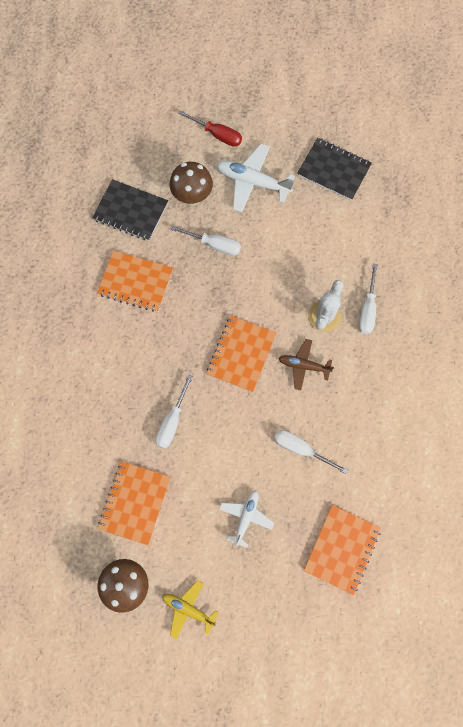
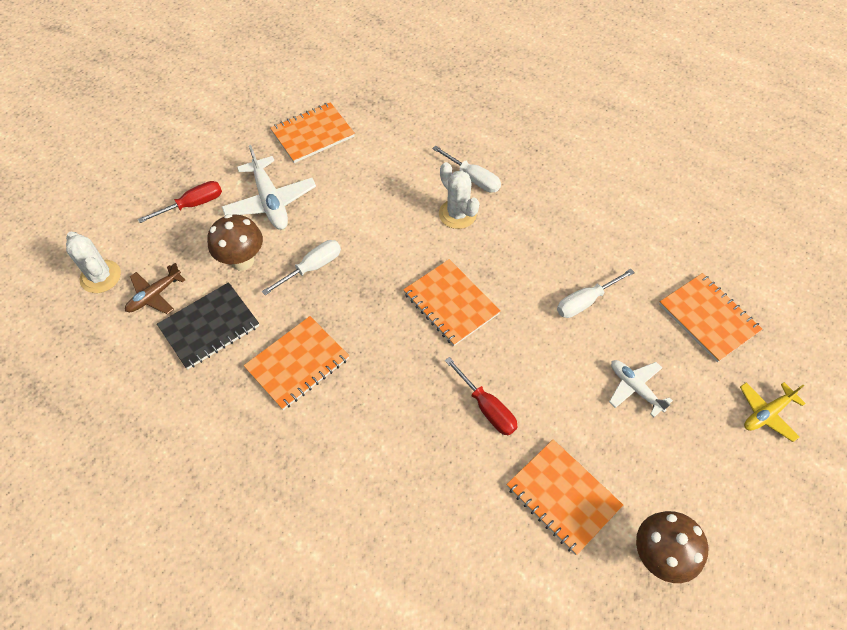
camera: 60 degrees left, 15 degrees down
(127, 121) = (100, 276): none -> white cactus
(172, 422) = (487, 408): white screwdriver -> red screwdriver
(188, 609) = (716, 500): yellow plane -> yellow plane (766, 413)
(252, 182) = (270, 201): white plane -> white plane turned 75 degrees counterclockwise
(303, 366) = (498, 256): brown plane -> brown plane (154, 295)
(334, 170) = (313, 134): black notebook -> orange notebook

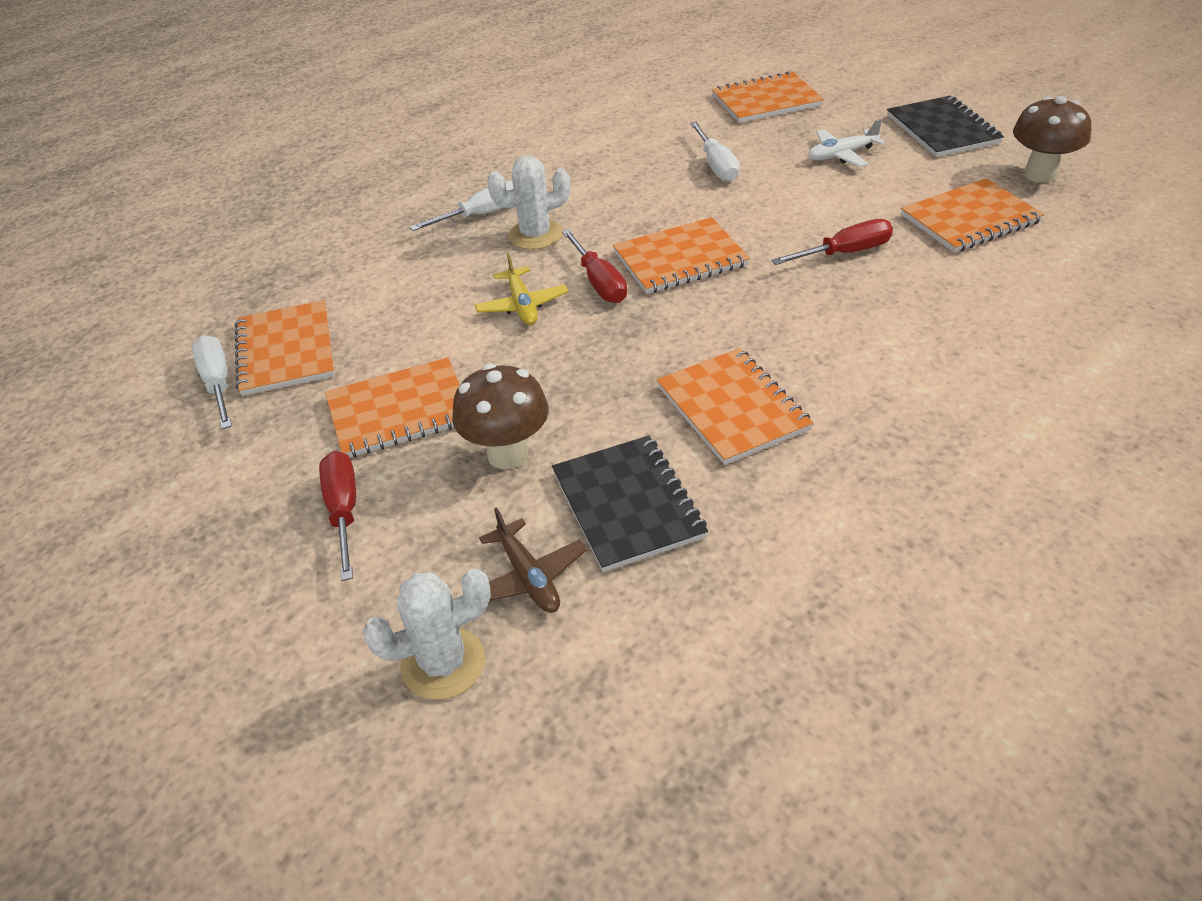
camera: 70 degrees left, 15 degrees down
(270, 201) = (399, 411): white plane -> orange notebook
(313, 267) = (560, 376): white screwdriver -> white screwdriver (218, 383)
(411, 263) = (599, 283): none -> red screwdriver
(712, 466) = (942, 129): none -> black notebook
(766, 413) = (887, 93): yellow plane -> yellow plane (522, 305)

